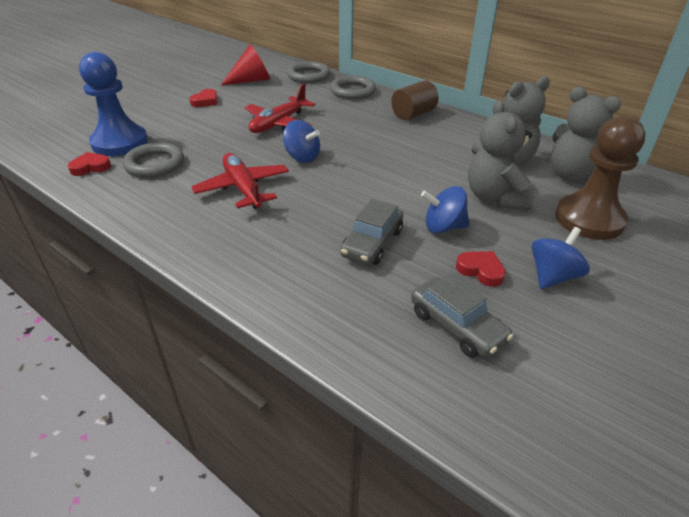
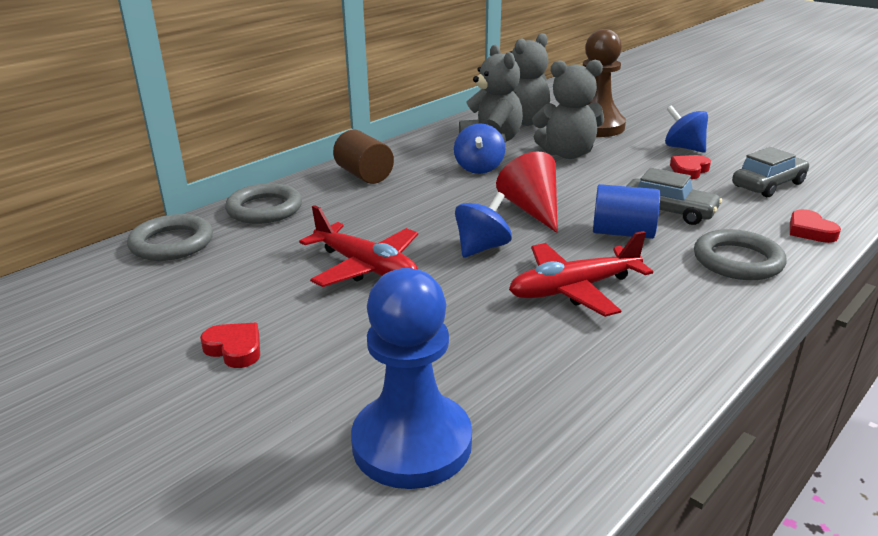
camera: 85 degrees left, 10 degrees down
(90, 167) = (520, 467): red heart -> red heart (810, 231)
(155, 164) = (505, 381): grey ring -> grey ring (737, 261)
(251, 80) = (154, 301): red cone -> red cone (532, 209)
(327, 215) = (623, 233): none -> blue cylinder
(443, 227) = (627, 179): blue spinning top -> blue spinning top (479, 168)

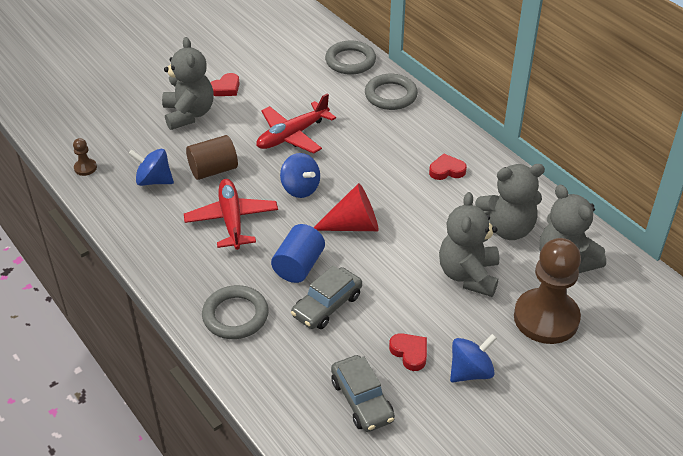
camera: 100 degrees right, 15 degrees up
(320, 378) = (189, 114): none -> grey teddy bear
(364, 175) = (442, 144): brown cylinder -> brown cylinder (213, 170)
(412, 443) = (130, 138): blue pawn -> none
(479, 168) = (444, 210): blue spinning top -> blue spinning top (154, 180)
(528, 489) = (85, 168): none -> brown pawn
(810, 231) = (264, 384): red heart -> red heart (446, 170)

